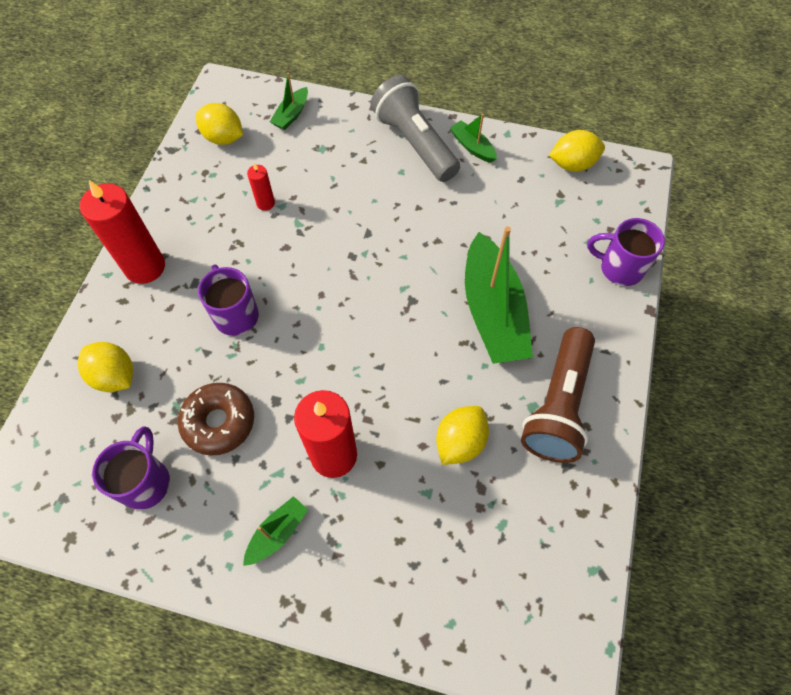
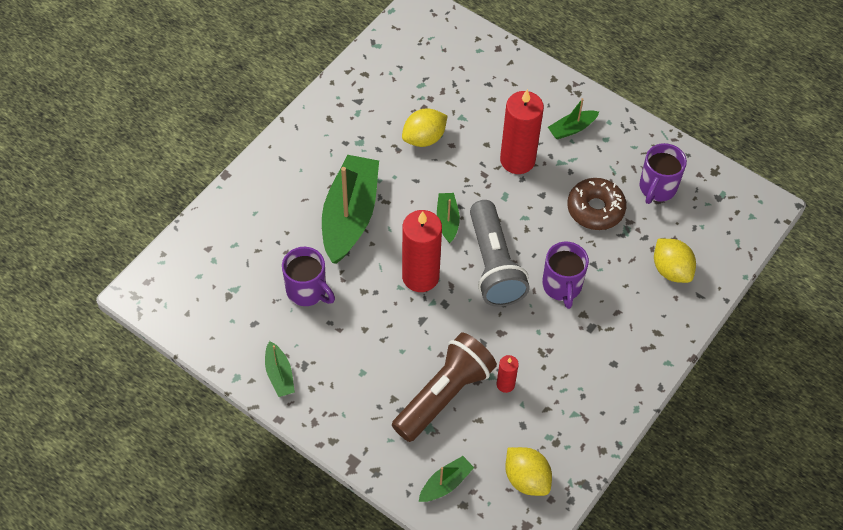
camera: 160 degrees left, 5 degrees down
(145, 267) = (632, 358): red candle -> red candle (420, 276)
(386, 344) = (447, 221): none -> green boat
(415, 143) = (333, 400): grey flashlight -> grey flashlight (494, 265)
(558, 405) = (341, 137): brown flashlight -> brown flashlight (444, 395)
(572, 164) = (197, 321): yellow lemon -> none
(619, 268) = (225, 214): purple mug -> purple mug (307, 291)

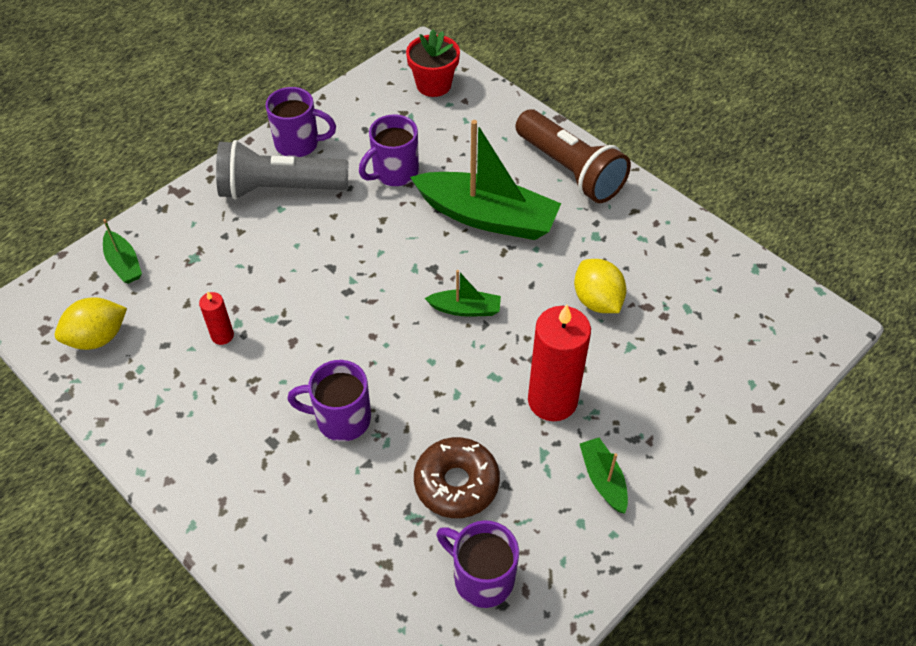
camera: 100 degrees right, 5 degrees down
(188, 276) = (433, 85): none -> red flower pot
(279, 375) = (299, 144): green boat -> purple mug
(420, 276) = (390, 273): red candle -> none
(444, 395) = (228, 275): brown flashlight -> brown flashlight (570, 170)
(494, 265) = (390, 348): grey flashlight -> grey flashlight (279, 189)
(671, 270) = (335, 564): yellow lemon -> none

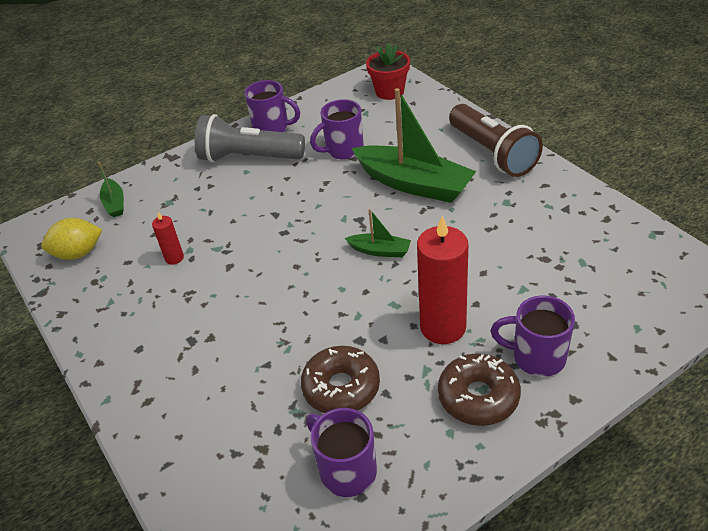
camera: 15 degrees right, 10 degrees down
(341, 419) = (253, 327): purple mug -> purple mug (537, 357)
(597, 301) = (499, 251): yellow lemon -> none
(603, 479) = (478, 397): green boat -> brown donut

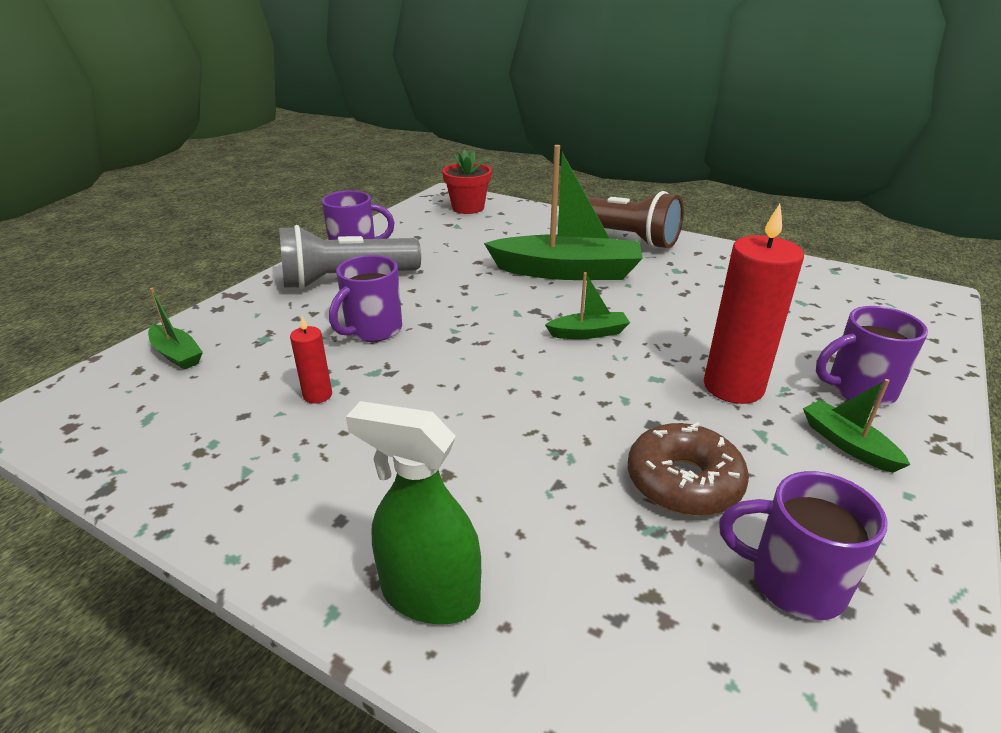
camera: 30 degrees left, 10 degrees down
(78, 253) = (148, 423): yellow lemon -> none
(155, 407) = (429, 595): none -> green spray bottle
(343, 150) = (459, 257): purple mug -> purple mug (372, 330)
(478, 397) = (847, 444): brown donut -> green boat

